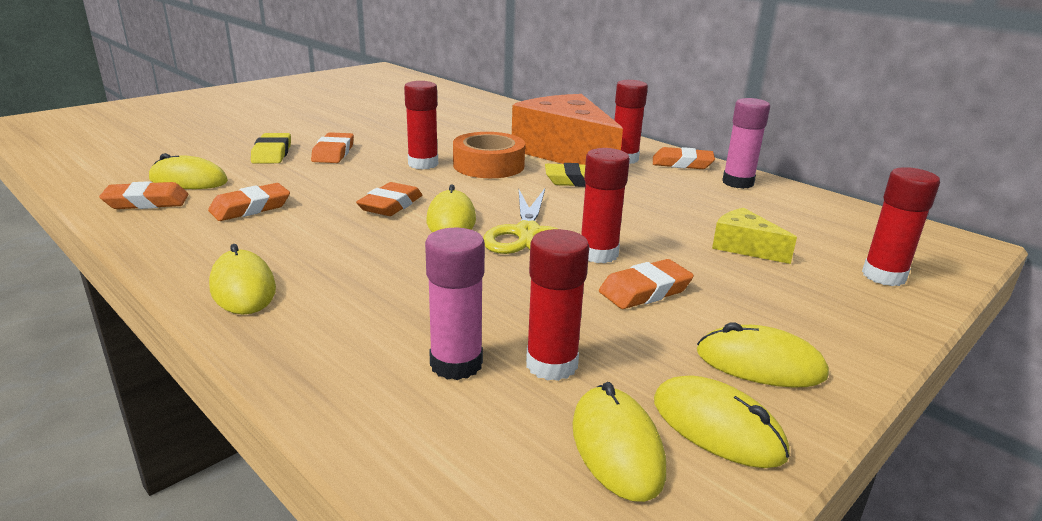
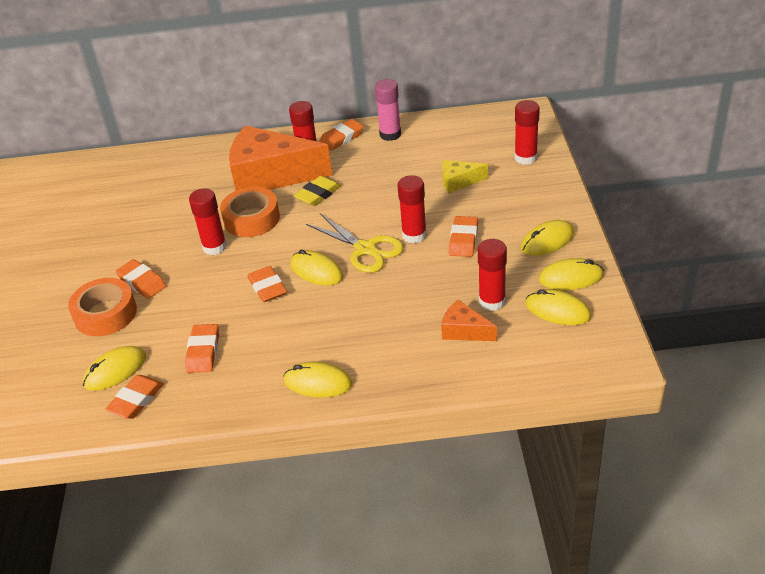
camera: 45 degrees left, 15 degrees up
(272, 153) = (105, 314): yellow eraser -> orange tape
(456, 364) = (464, 331): pink glue stick -> orange cheese

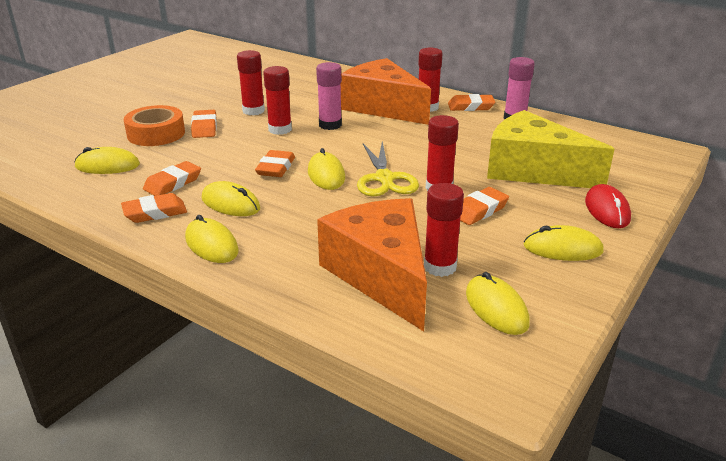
camera: 35 degrees right, 10 degrees down
(136, 400) = (89, 188): orange eraser -> orange eraser (155, 212)
(251, 219) = (330, 125): orange tape -> pink glue stick
(318, 194) = (400, 131): yellow eraser -> none
(458, 182) = (532, 170): yellow cheese -> yellow cheese, size x2.19
(464, 331) = (381, 275): orange cheese -> orange cheese, size x2.19
(525, 158) = (624, 180): red glue stick -> red glue stick (253, 111)
(541, 192) = (607, 210): none -> red mouse
(571, 278) = (548, 289): yellow mouse -> yellow mouse (230, 203)

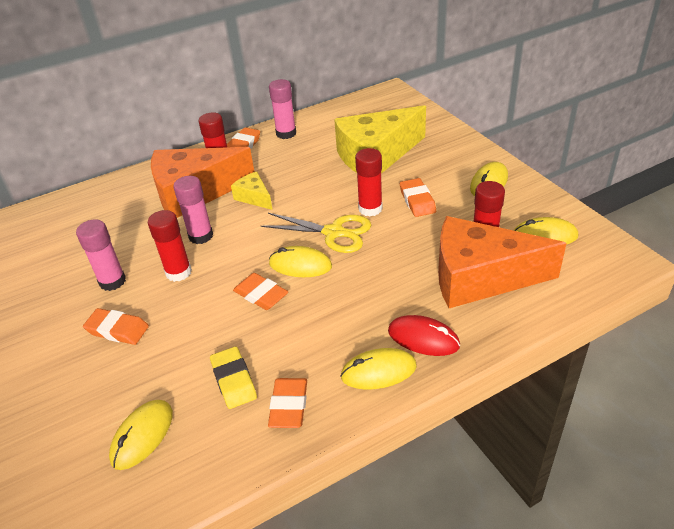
camera: 60 degrees left, 10 degrees up
(156, 134) = (93, 376): orange tape -> none
(173, 183) = (233, 380): orange eraser -> yellow eraser
(230, 203) = (310, 342): yellow mouse -> none
(253, 111) = (112, 281): red glue stick -> pink glue stick
(401, 131) = (254, 197): none -> yellow cheese
(607, 210) = (452, 147): red mouse -> red mouse (423, 338)

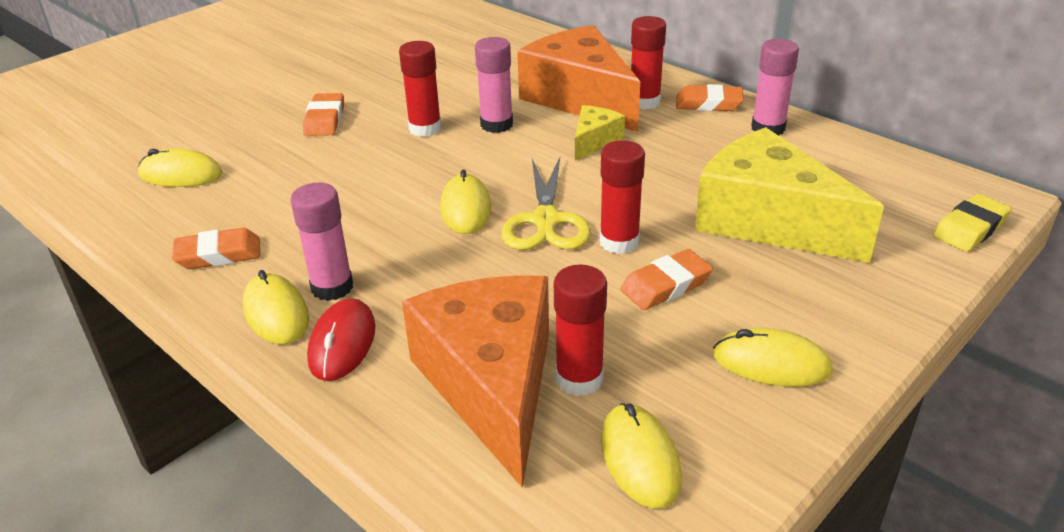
camera: 70 degrees right, 5 degrees down
(112, 281) = (398, 95): pink glue stick -> pink glue stick (332, 287)
(233, 380) = (256, 208): yellow eraser -> yellow eraser (970, 228)
(261, 295) = (400, 192): orange eraser -> none

